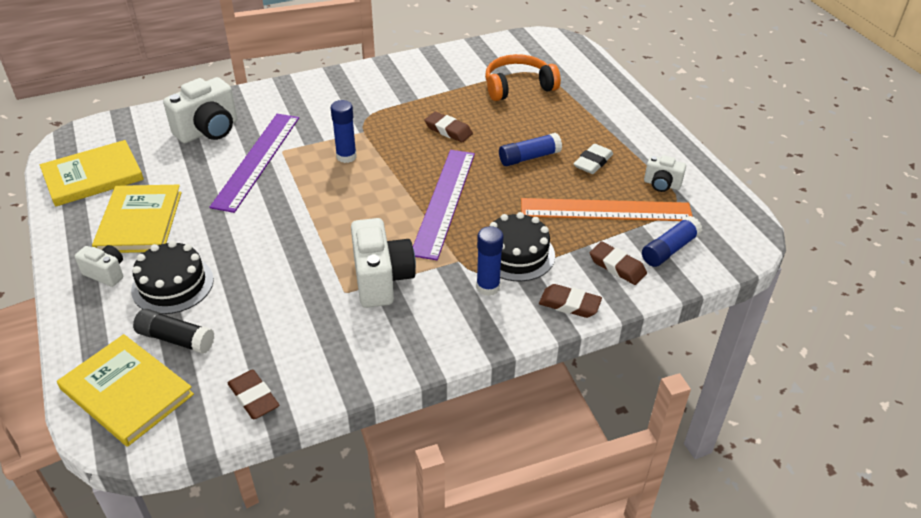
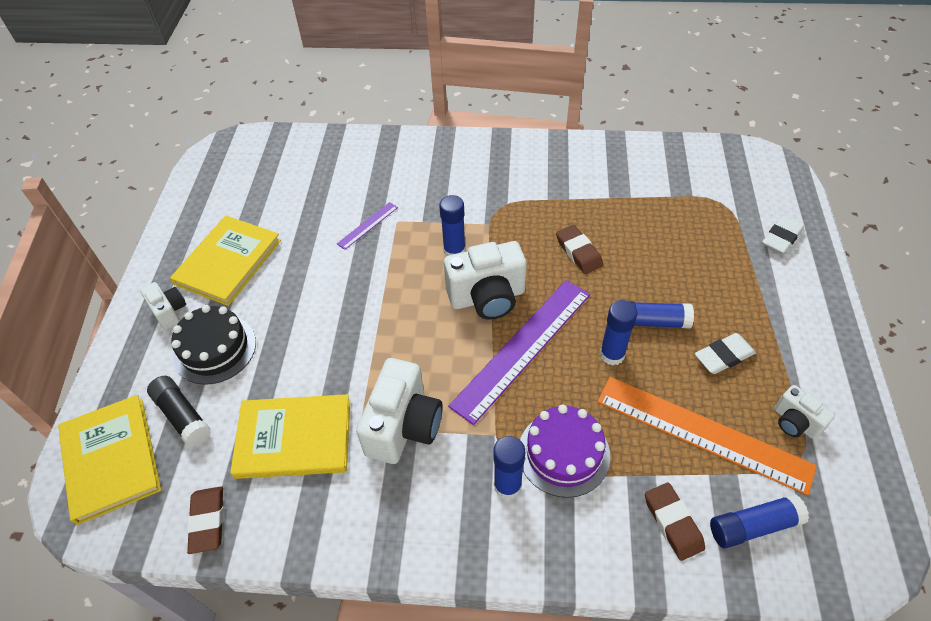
camera: 30 degrees right, 10 degrees up
(93, 176) = (219, 194): yellow book -> yellow book (294, 438)
(208, 131) = (344, 174): white camera -> white camera (487, 297)
(257, 160) = (367, 225): purple ruler -> purple ruler, size x0.44
(514, 185) = (612, 354): none -> blue glue stick
(516, 254) = (563, 453): black cake -> purple cake
(518, 86) = (690, 217): orange headphones -> none
(569, 304) = (586, 552): brown eraser -> none
(590, 82) = (781, 238): none -> white eraser

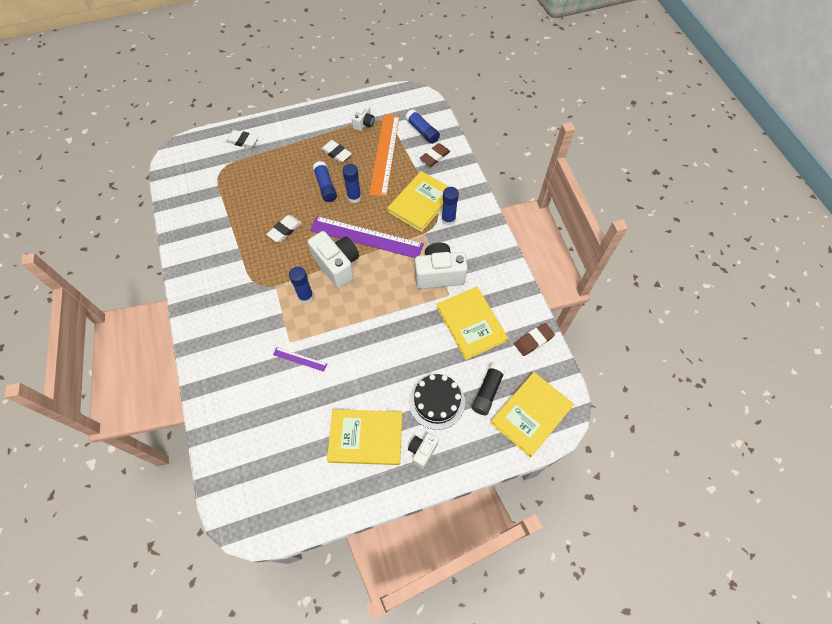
camera: 115 degrees left, 10 degrees up
(563, 453) = (420, 203): purple cake -> yellow book
(578, 252) = (284, 230): brown eraser -> white eraser

